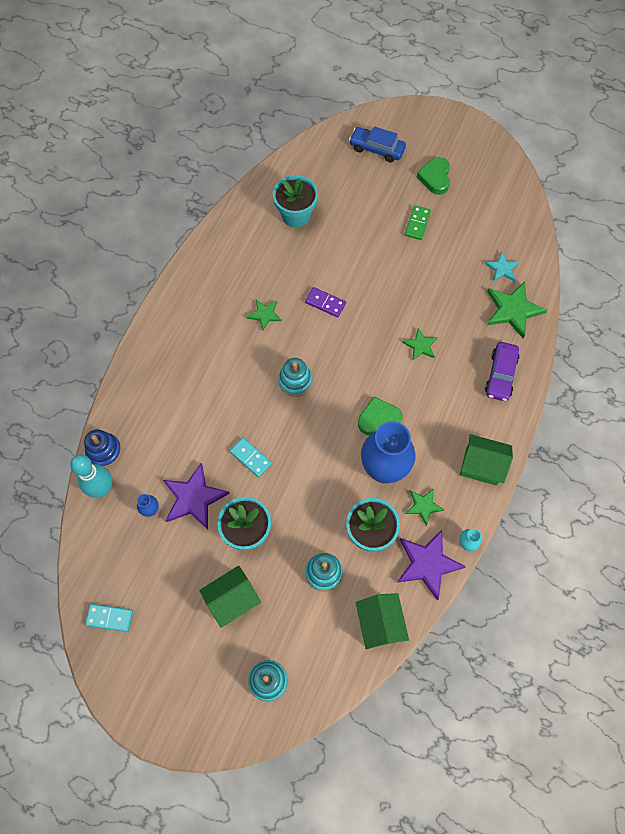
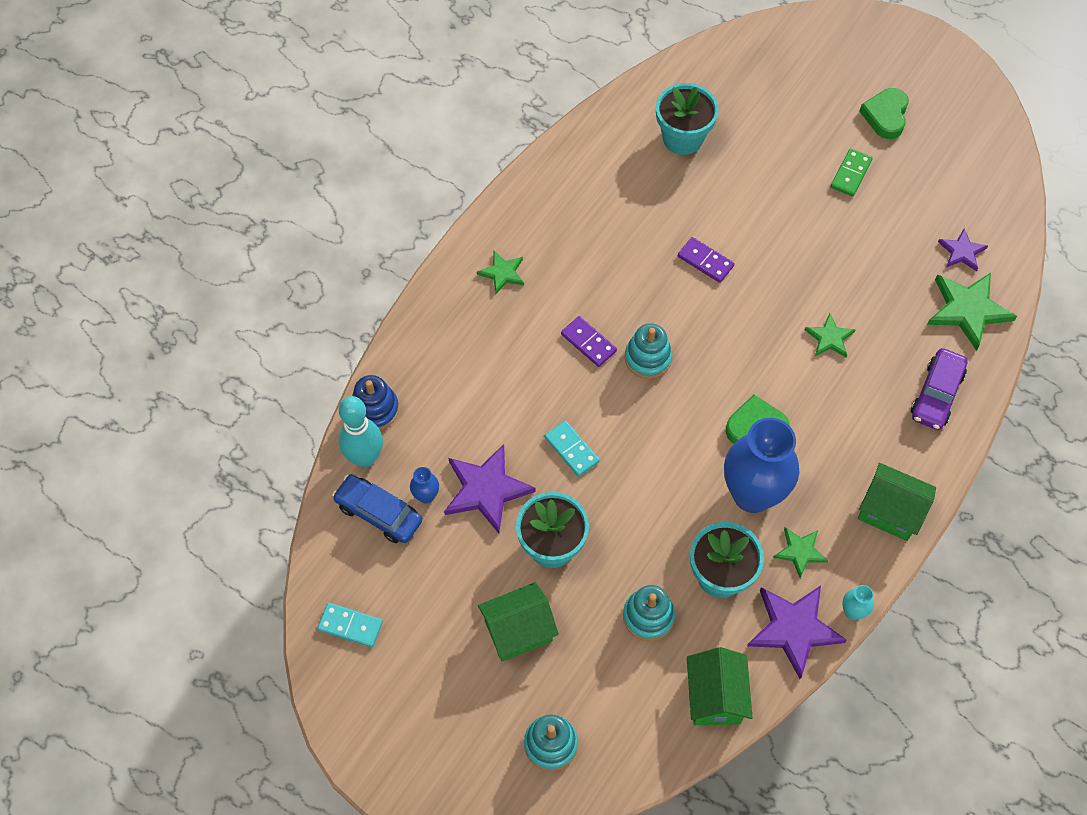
camera: 10 degrees right, 5 degrees down
(251, 376) = (588, 343): none -> purple domino
(264, 314) = (619, 264): green star -> green star (502, 273)
(377, 149) = (809, 65): blue car -> blue car (379, 513)
(502, 268) = (962, 252): turquoise star -> purple star

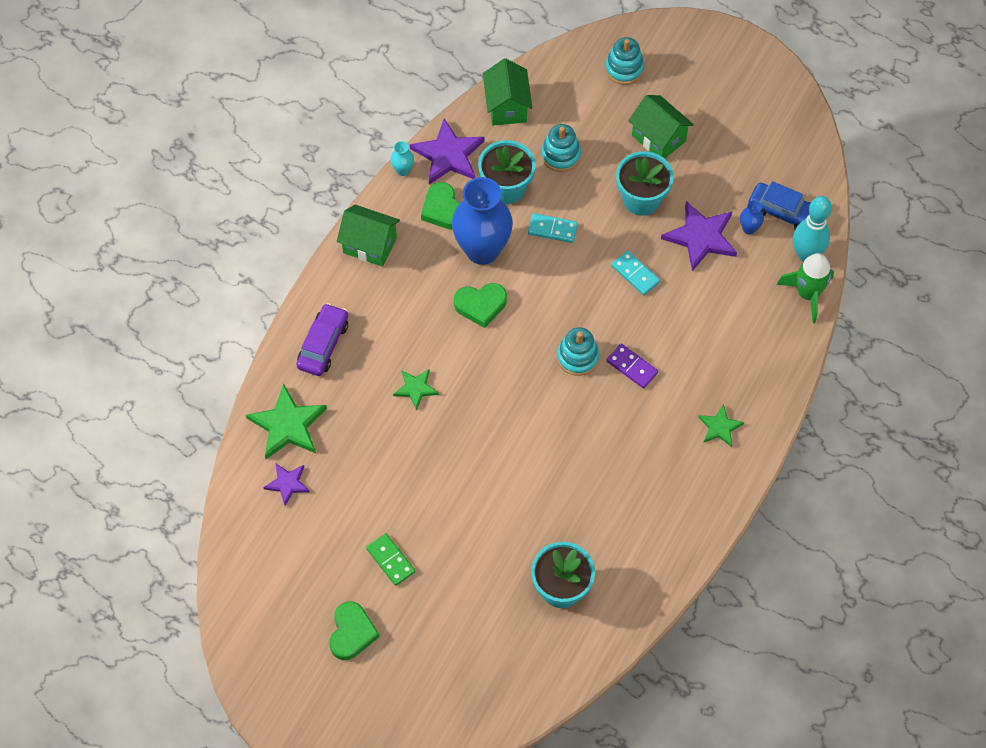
camera: 175 degrees right, 0 degrees up
(350, 626) = (787, 132): turquoise domino -> turquoise domino (552, 229)
(375, 409) = (807, 294): blue stacking toy -> green rocket
(518, 631) = (658, 138): green house -> green house turned 75 degrees clockwise
(705, 261) = (531, 454): purple domino -> none
(800, 552) = (443, 210): green star -> green heart
(850, 174) = (391, 560): green domino -> green domino turned 60 degrees counterclockwise

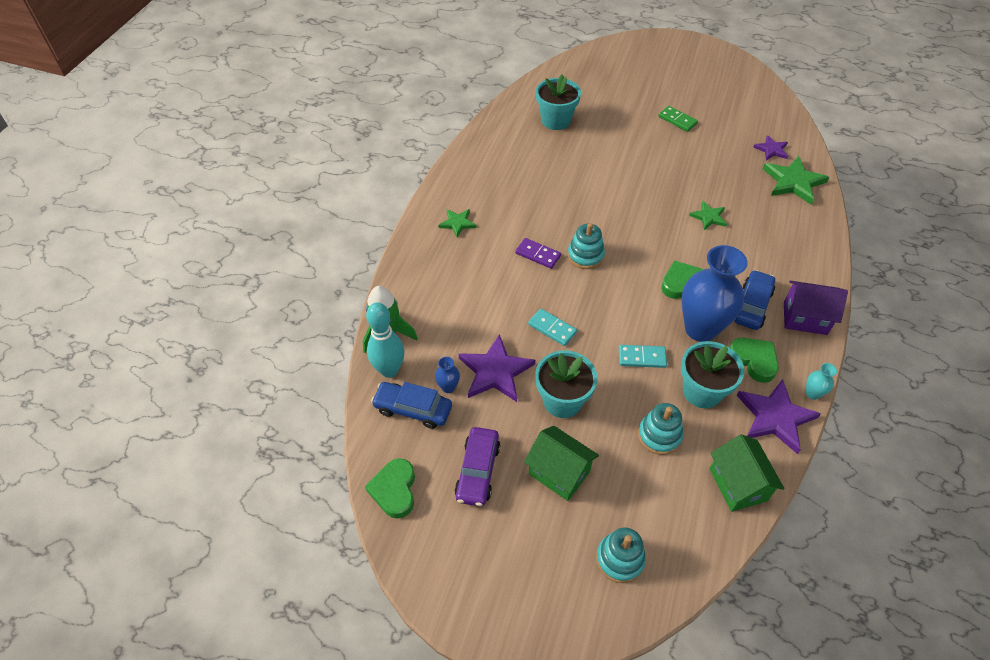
camera: 170 degrees right, 10 degrees down
(323, 345) = (798, 236): purple car -> purple car (478, 471)
(352, 633) = (684, 85): green heart -> green heart (394, 490)
(370, 245) = (805, 318): green house -> purple house
(418, 267) = (752, 306): none -> blue car

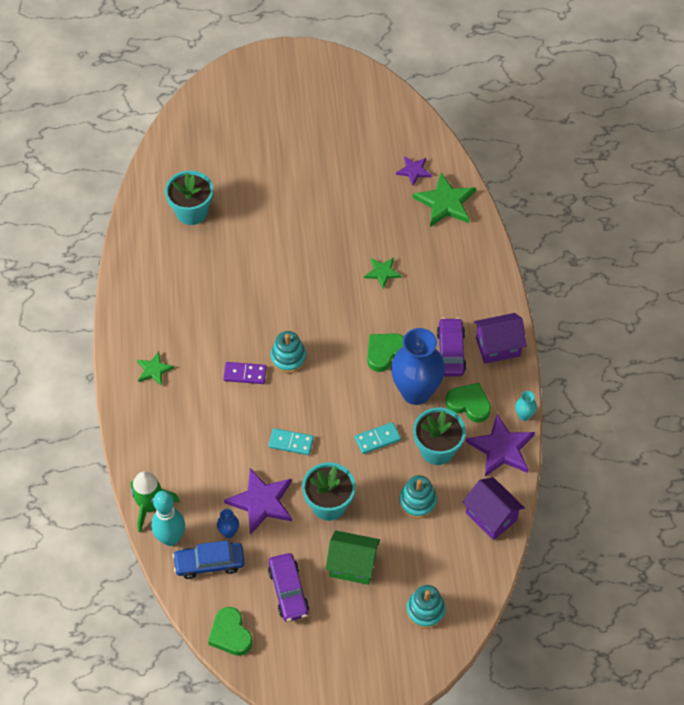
camera: 25 degrees left, 5 degrees up
(677, 120) = (312, 167): green domino -> none
(738, 484) = (491, 516): green house -> purple house
(752, 306) = (451, 352): blue car -> purple car

